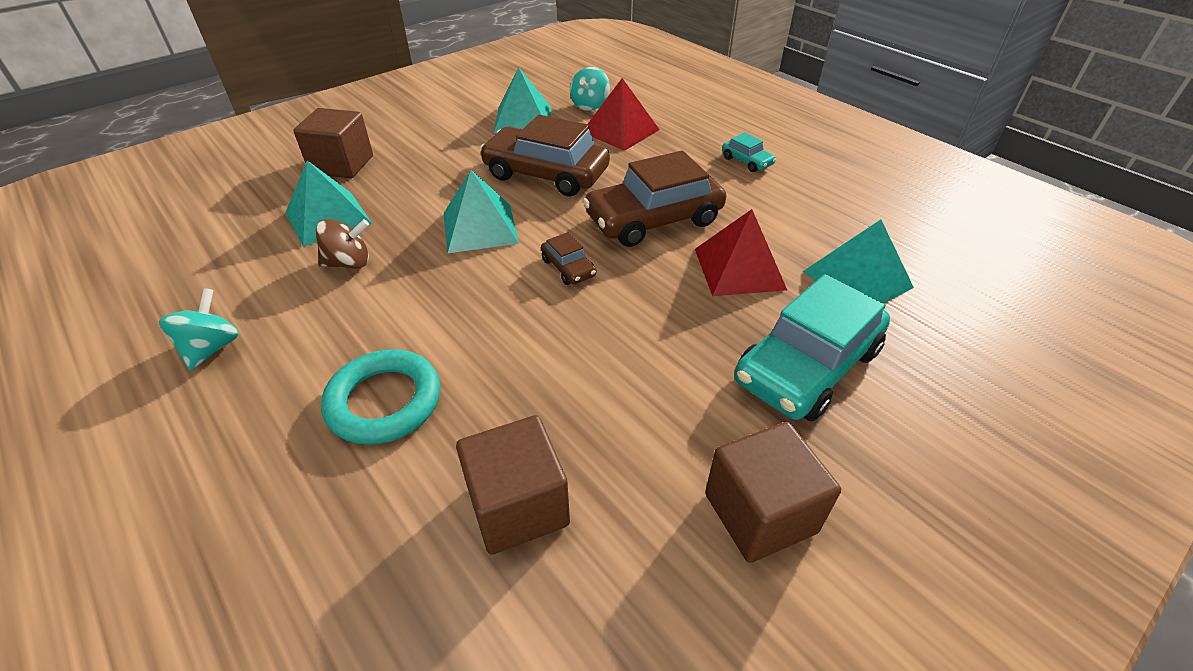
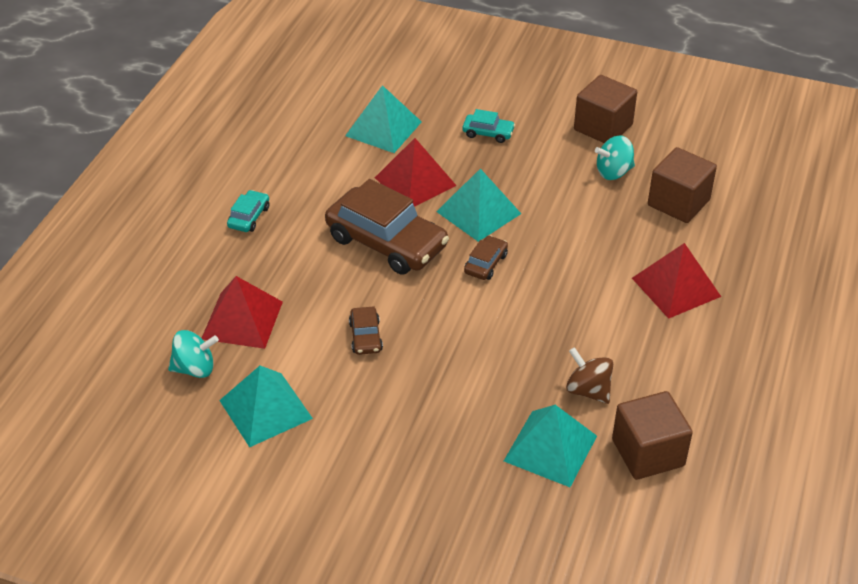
camera: 120 degrees left, 0 degrees up
(212, 348) = (726, 402): turquoise spinning top -> turquoise spinning top (613, 172)
(342, 165) = (465, 505): brown cube -> brown cube (648, 453)
(384, 401) = (676, 287): turquoise ring -> red pyramid
(480, 227) = (479, 337): turquoise pyramid -> turquoise pyramid (478, 212)
(546, 174) = (366, 337): brown car -> brown car, size x0.45
(807, 366) = (488, 133): turquoise car -> turquoise car, size x0.45

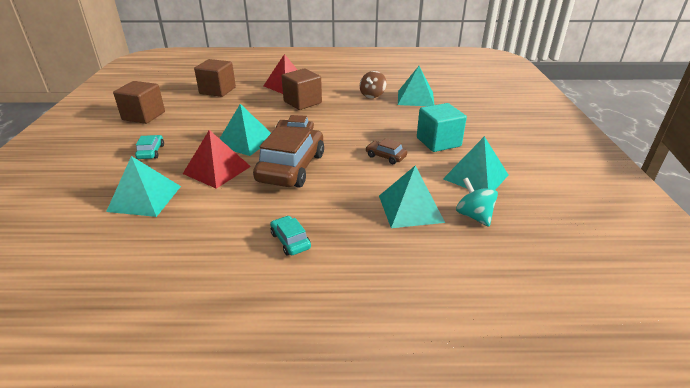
camera: 110 degrees left, 10 degrees down
(242, 320) = (410, 208): red pyramid -> turquoise pyramid
(249, 217) = (290, 241): turquoise car -> turquoise car turned 60 degrees clockwise
(366, 337) = (385, 156): brown car -> brown car turned 120 degrees counterclockwise
(375, 410) = (438, 142): none -> turquoise cube
(613, 172) = (192, 108): turquoise spinning top -> none
(648, 453) = (397, 81): brown cube -> brown cube (302, 102)

